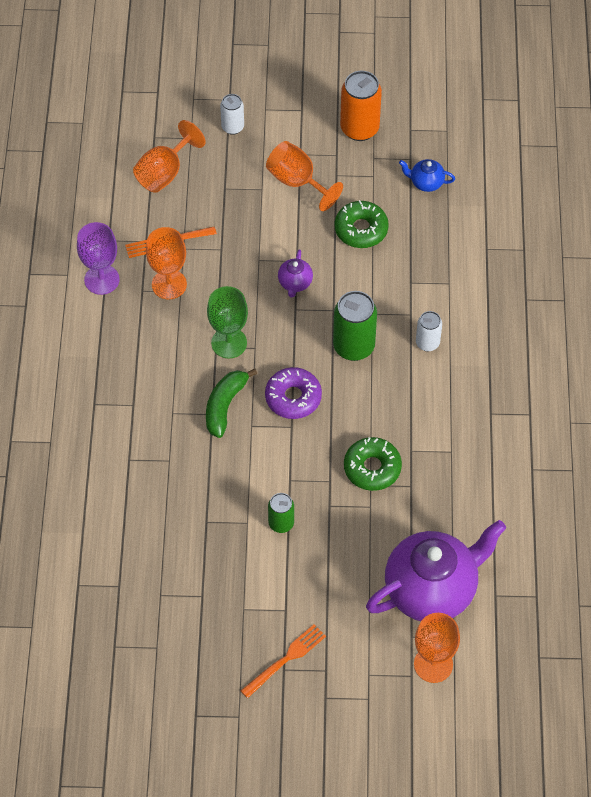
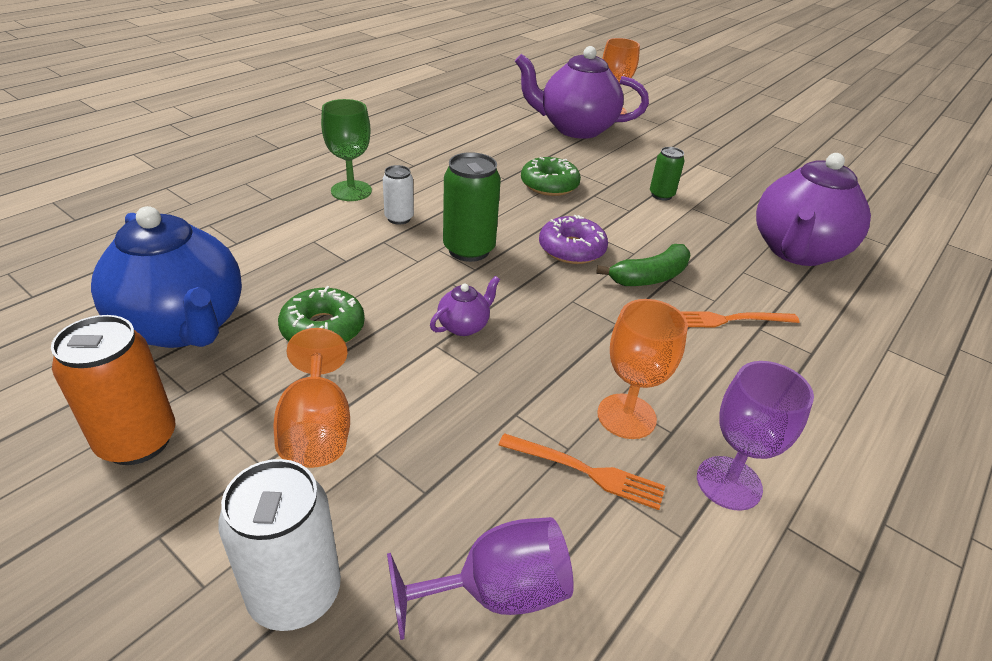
camera: 145 degrees left, 20 degrees down
(143, 517) = (796, 251): none -> purple teapot
(164, 173) = (496, 592): orange goblet -> purple goblet
(229, 343) = (599, 319): green goblet -> green goblet (351, 191)
(232, 127) = (295, 594): white can -> white can, size x1.72
(286, 659) = (716, 148): orange fork -> orange fork (728, 320)
(426, 183) = (183, 326): blue teapot -> blue teapot, size x2.41

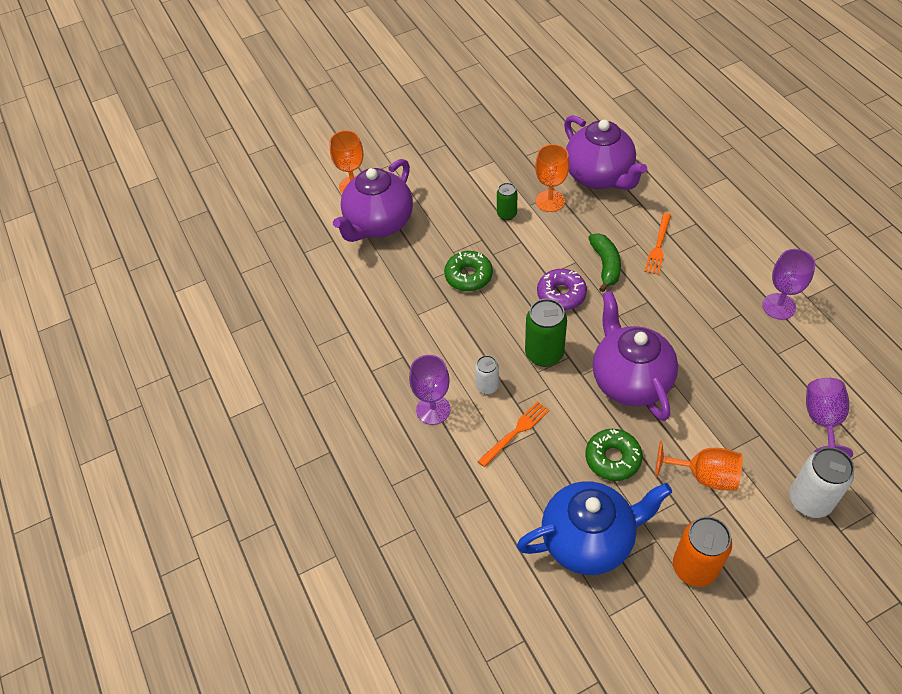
camera: 60 degrees left, 15 degrees up
(351, 191) = (433, 410): green goblet -> purple goblet
(464, 326) = (629, 381): purple teapot -> purple teapot, size x2.41
(586, 472) = (760, 361): orange fork -> orange fork (516, 432)
(626, 416) = (726, 329): orange goblet -> orange goblet (550, 201)

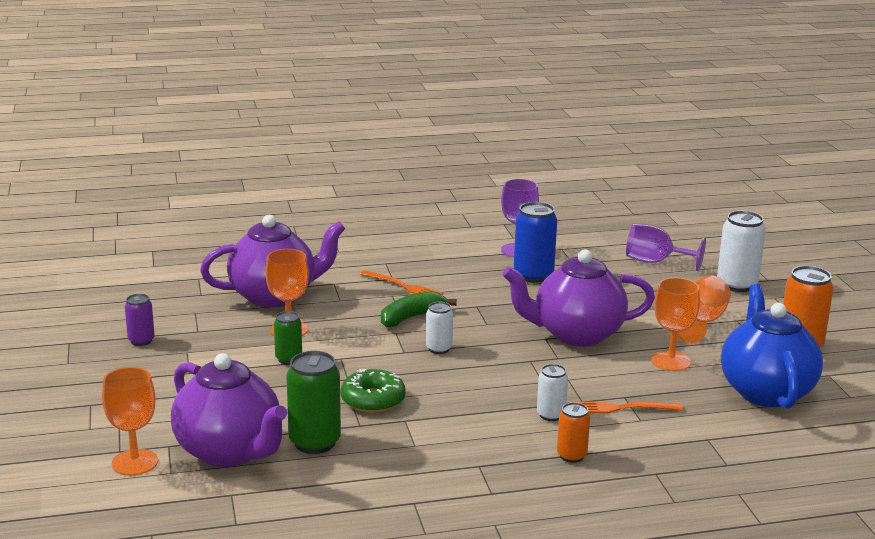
camera: 80 degrees left, 30 degrees down
(433, 410) = (571, 456): purple goblet -> orange can
(498, 134) = (141, 341): none -> purple can
(516, 432) = (621, 408): orange fork -> orange fork turned 60 degrees counterclockwise
(544, 354) = (519, 373): green can -> green can (315, 442)
(561, 294) = (439, 349): purple donut -> white can
(605, 265) = (412, 317): green banana -> green banana turned 45 degrees counterclockwise
(612, 458) = (671, 361): green donut -> orange goblet
(731, 328) = (533, 275): none -> blue can

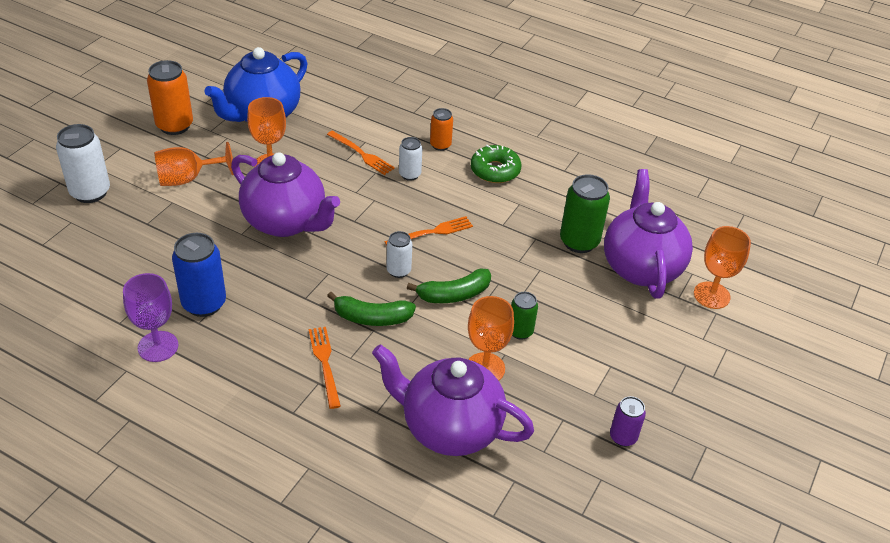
camera: 140 degrees left, 20 degrees up
(373, 355) = (454, 294): none -> green banana
(373, 400) = (503, 253): green donut -> green donut (495, 170)
(455, 384) = (432, 232): none -> orange fork
(655, 262) = (88, 253): purple goblet -> none

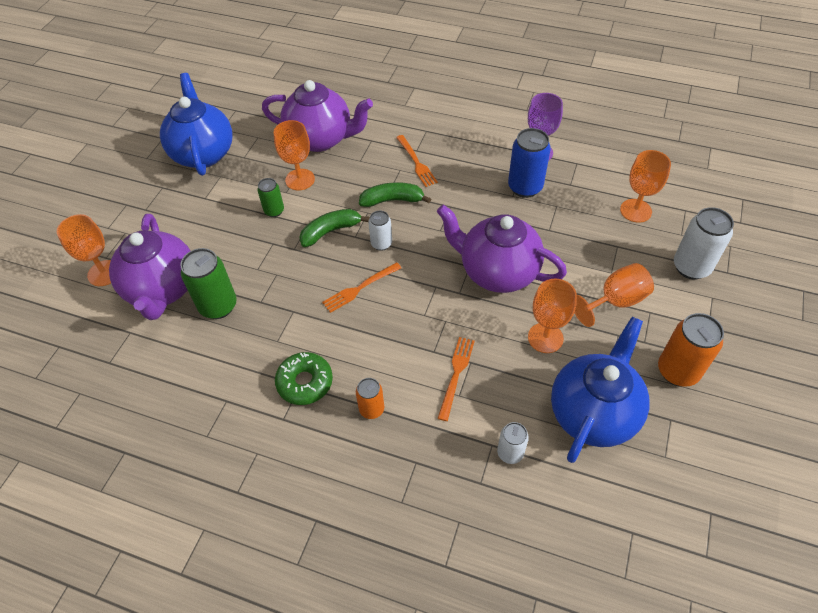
camera: 175 degrees right, 10 degrees up
(97, 253) = (635, 210): none -> orange goblet
(362, 154) = (456, 374): orange fork -> orange fork turned 75 degrees clockwise
(409, 174) = (396, 356): white can -> white can (510, 453)
(623, 437) = (203, 153): purple can -> blue teapot

